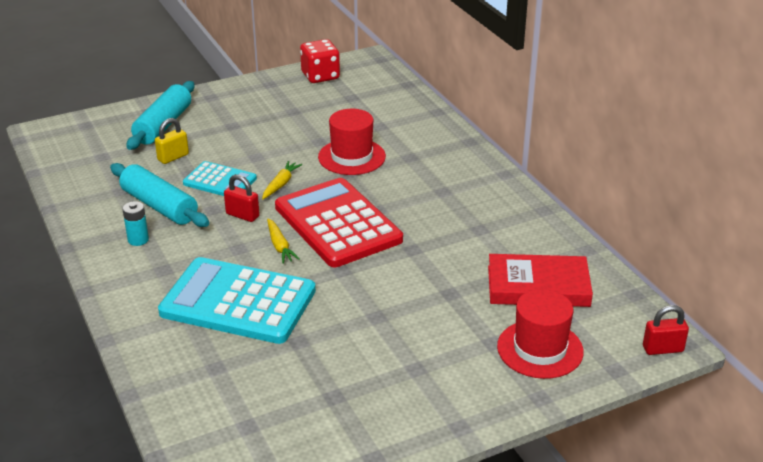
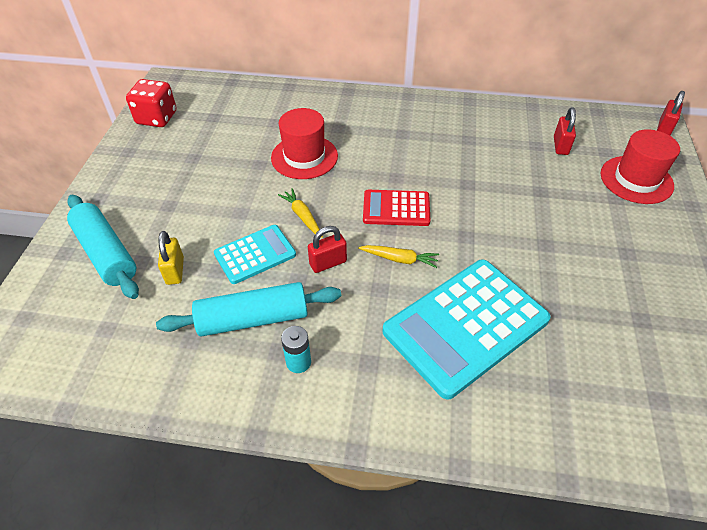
camera: 55 degrees left, 15 degrees up
(337, 223) = (396, 208): red calculator -> red calculator, size x0.54
(538, 286) = (560, 146): red book -> red padlock

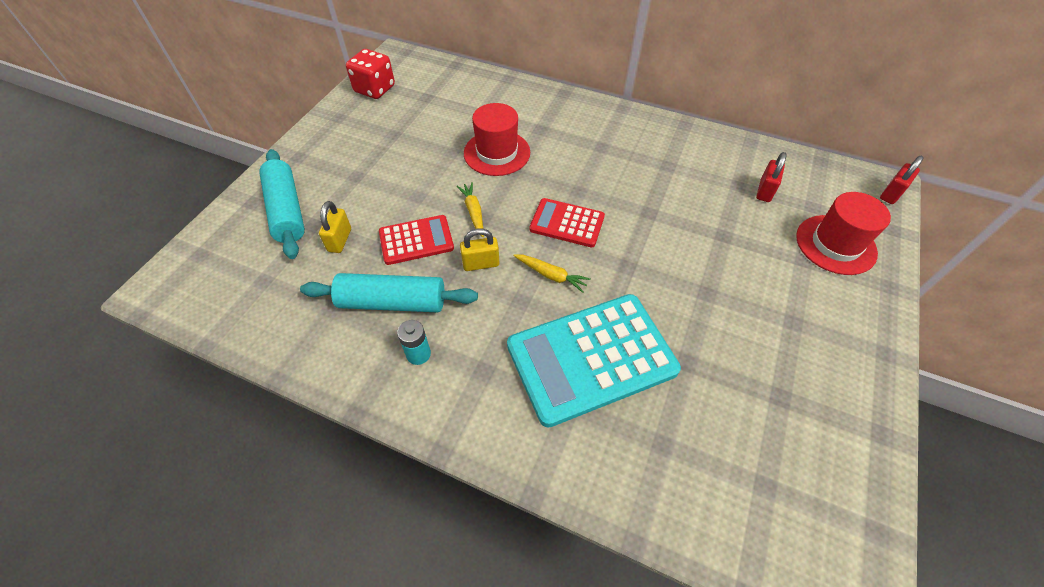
camera: 15 degrees right, 5 degrees up
(255, 254) = (416, 240): turquoise calculator -> red calculator
(328, 263) = (481, 263): red padlock -> yellow padlock

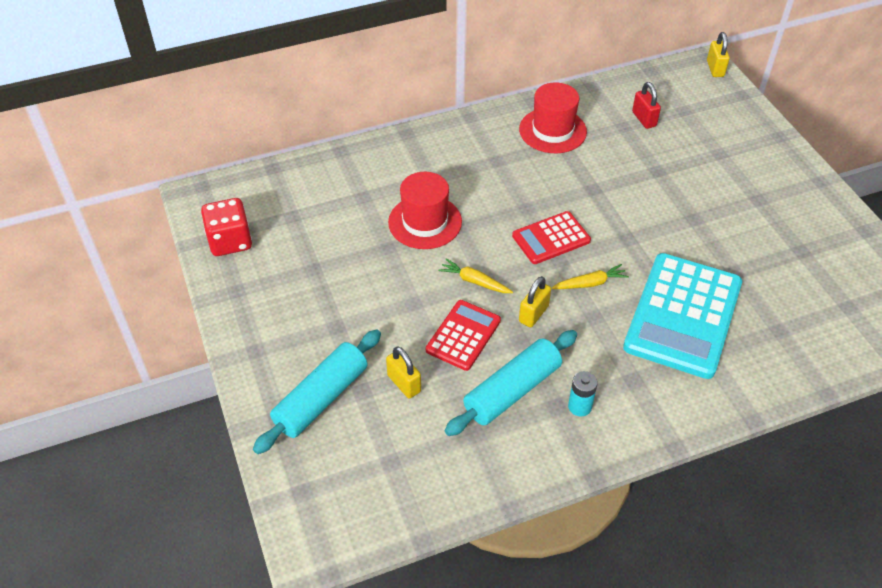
camera: 45 degrees left, 5 degrees down
(287, 210) = (321, 398): turquoise rolling pin -> turquoise rolling pin turned 75 degrees counterclockwise
(835, 244) = (724, 129): red hat -> red hat (552, 130)
(891, 194) = (715, 69): red padlock -> yellow padlock

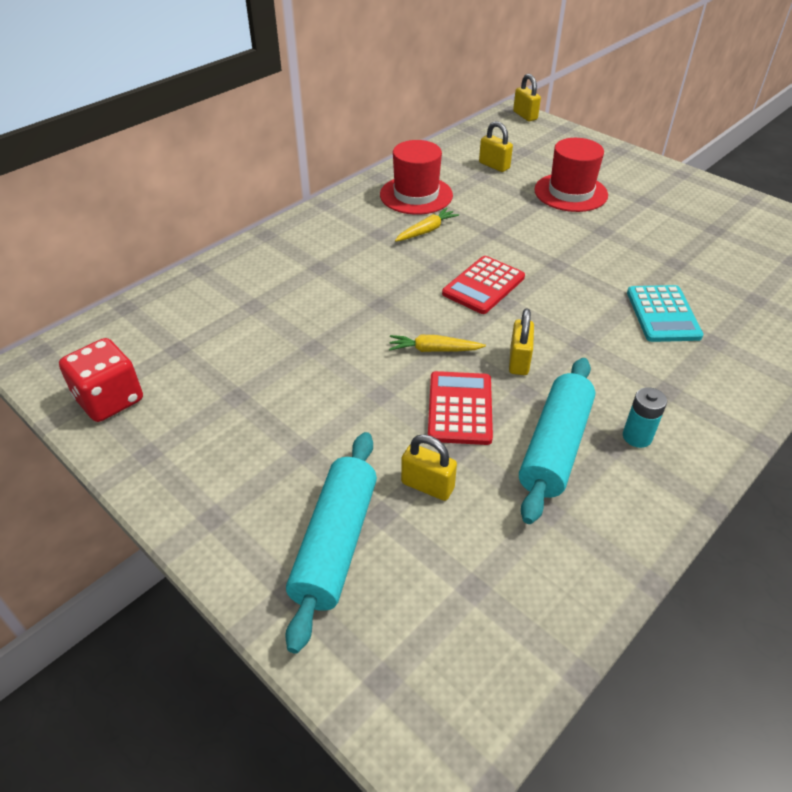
camera: 25 degrees left, 5 degrees down
(425, 222) = (340, 309): red hat -> red hat (570, 192)
(590, 283) = (553, 314): yellow carrot -> yellow carrot (426, 231)
(644, 119) = (494, 165): red padlock -> yellow padlock
(683, 315) = (663, 314): turquoise calculator -> turquoise calculator, size x0.54

